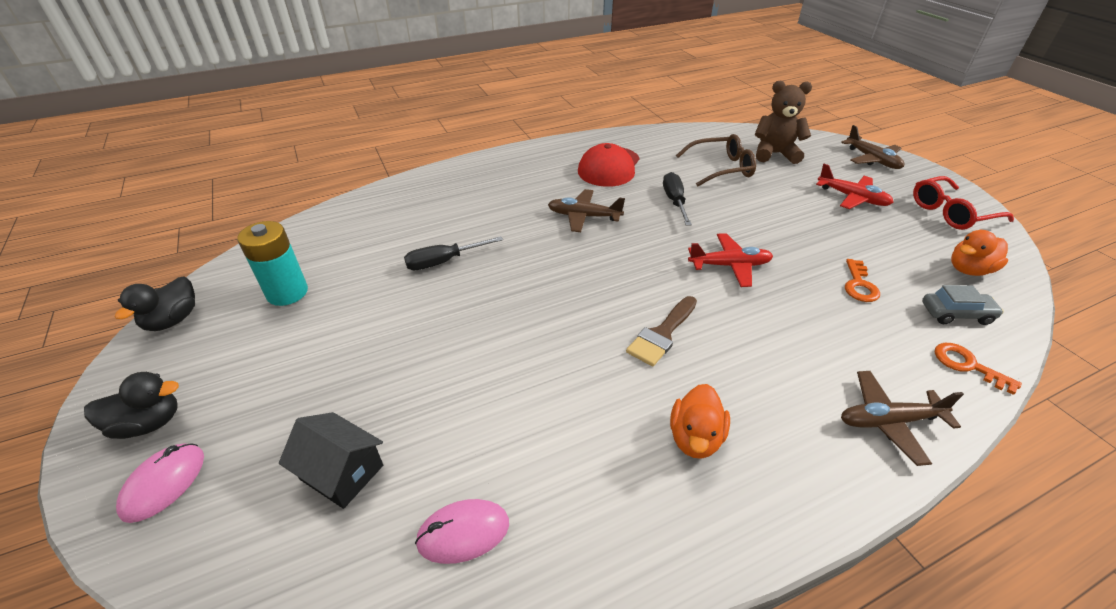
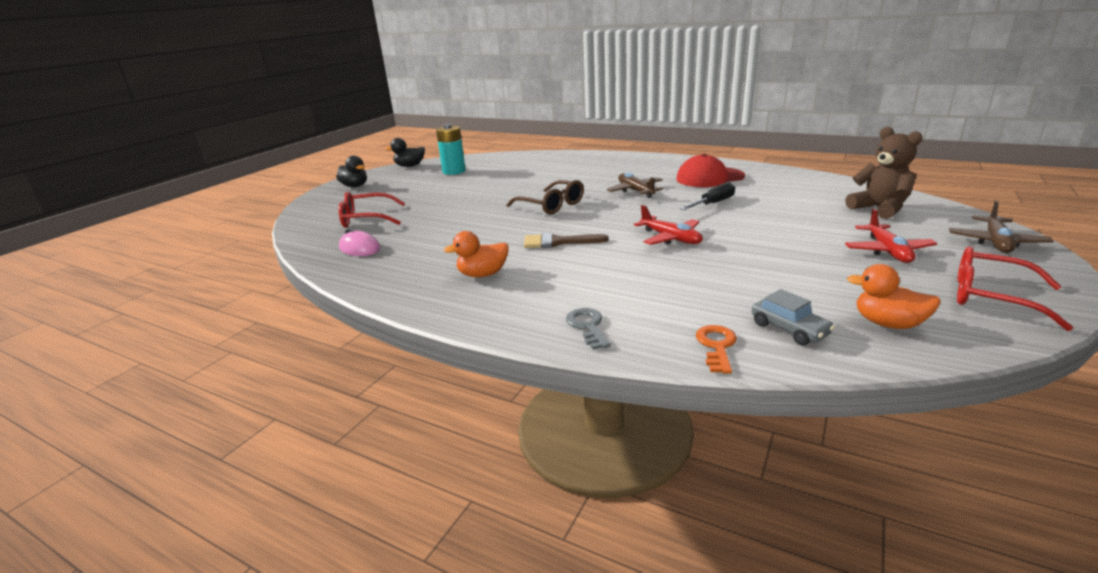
camera: 55 degrees right, 15 degrees down
(164, 483) = (331, 199): pink mouse -> none
(342, 472) = (366, 219): black house -> red glasses
(443, 262) = (527, 183): black screwdriver -> none
(721, 168) = (799, 201): brown glasses -> brown glasses (551, 205)
(859, 285) = (744, 283): orange key -> none
(888, 421) = (588, 326): brown plane -> grey key

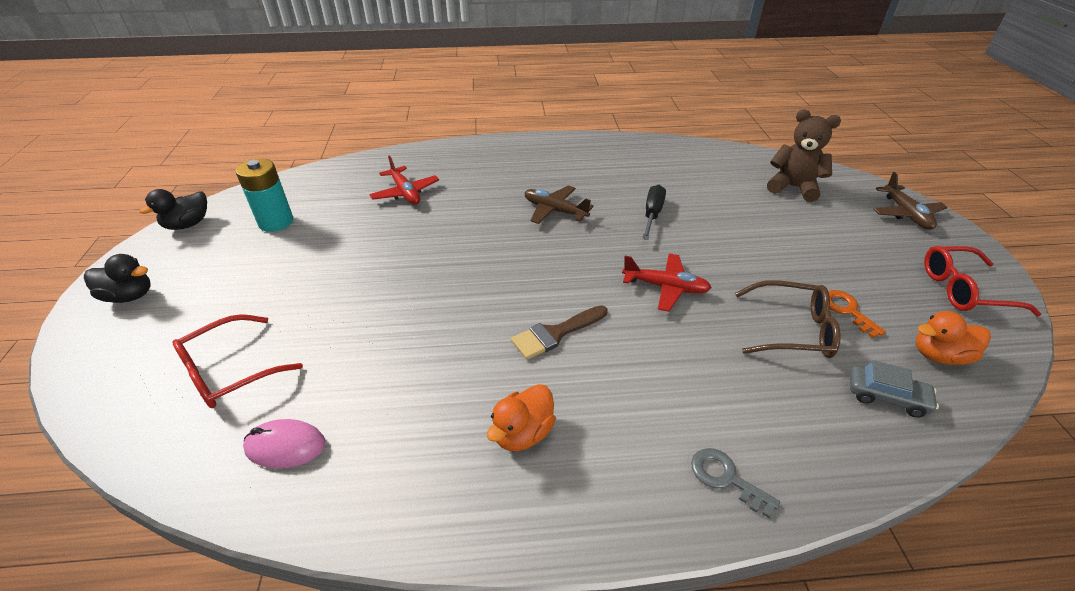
camera: 35 degrees left, 15 degrees up
(551, 205) = (482, 263): brown glasses -> brown glasses (792, 329)
(709, 178) = (610, 169): red cap -> none
(717, 346) = (859, 452): orange key -> orange key (847, 311)
(887, 251) = (851, 249): red plane -> red plane (405, 193)

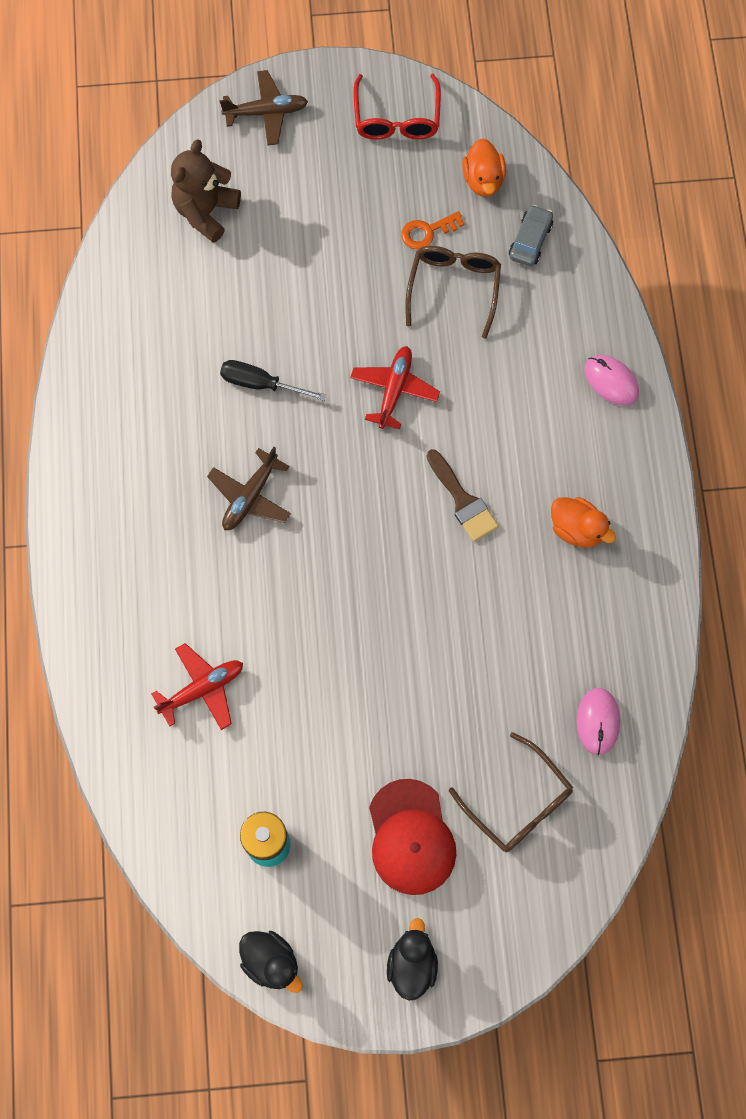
camera: 90 degrees left, 30 degrees up
(230, 371) = (518, 802): red glasses -> brown glasses
(238, 296) = (411, 837): none -> red cap
(726, 478) = (611, 381): grey key -> pink mouse

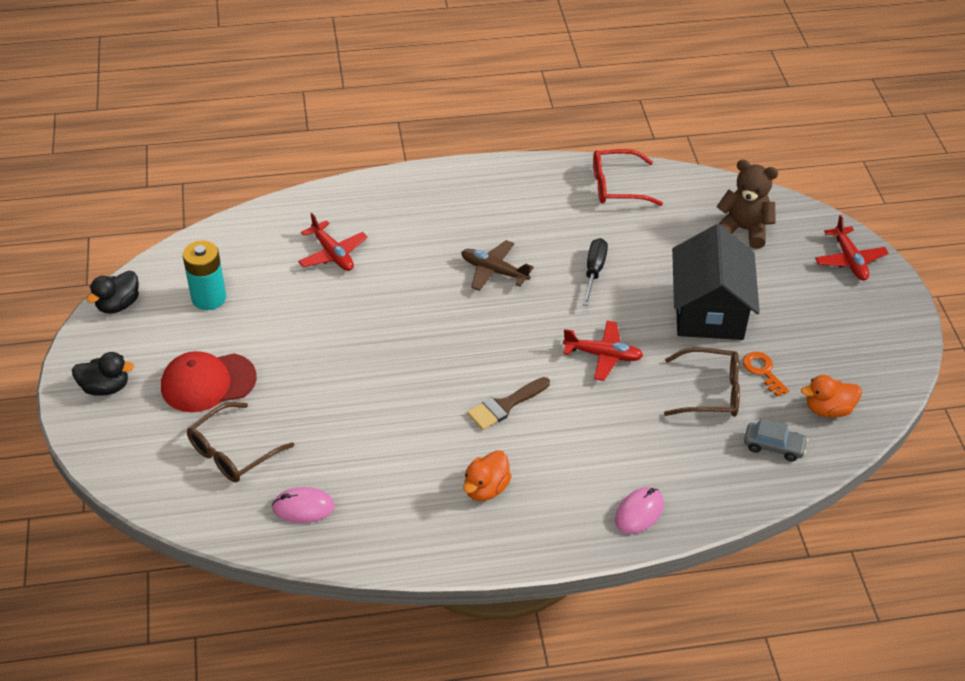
camera: 85 degrees right, 25 degrees down
(266, 112) = (849, 260): brown plane -> red plane
(334, 270) = (709, 311): none -> black house
(397, 118) = (873, 345): red glasses -> red glasses (617, 186)

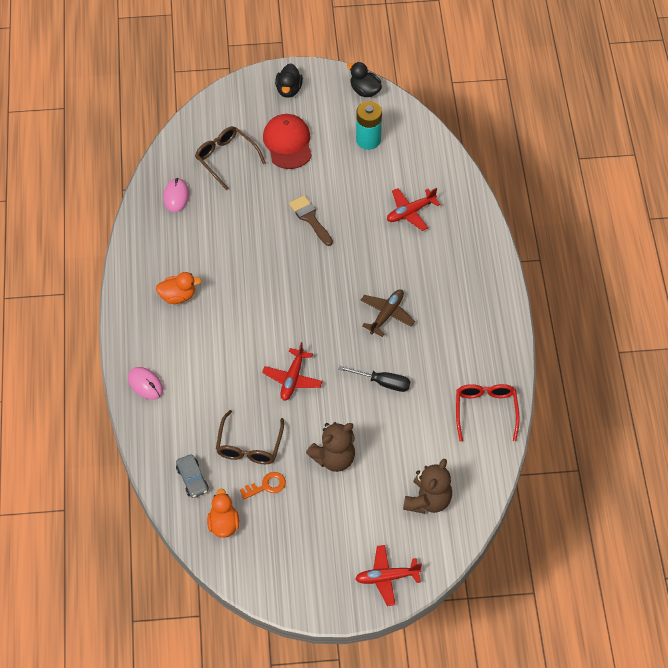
camera: 95 degrees right, 10 degrees up
(486, 488) = (178, 296): orange duck -> orange duck turned 135 degrees clockwise
(505, 405) = (249, 312): brown brush -> brown brush (310, 218)
(709, 311) = (334, 458): black house -> brown teddy bear
(774, 446) = (192, 479): grey car -> grey car turned 45 degrees counterclockwise

